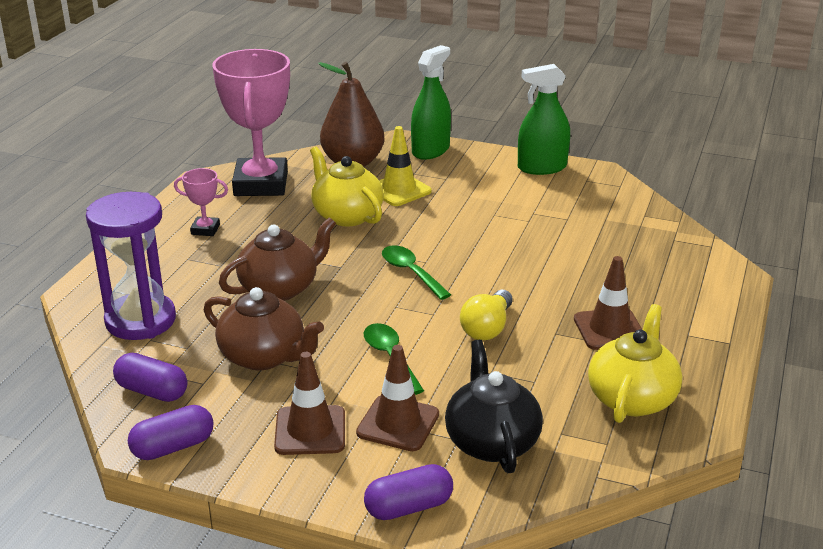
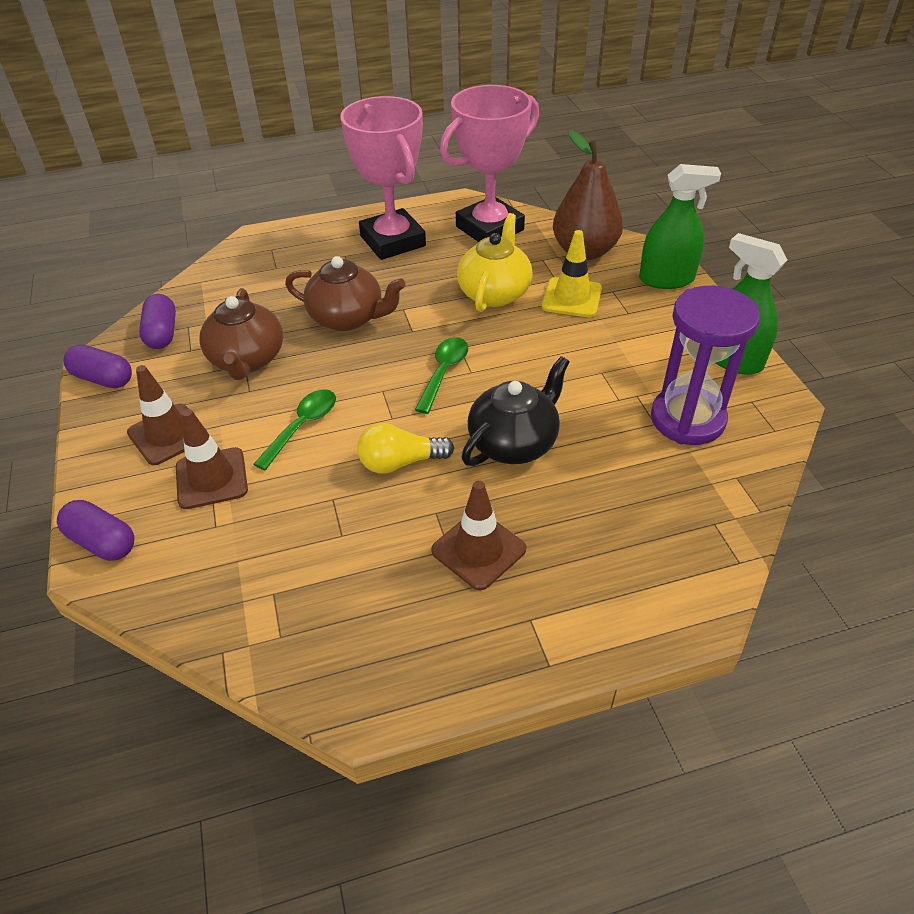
camera: 55 degrees right, 15 degrees up
(140, 320) = (244, 281): purple hourglass -> purple hourglass (687, 419)
(205, 229) = (393, 241): pink trophy -> pink trophy, size x2.29
(491, 442) = (225, 550): black teapot -> black teapot (514, 443)
(632, 398) = (370, 623): yellow teapot -> none

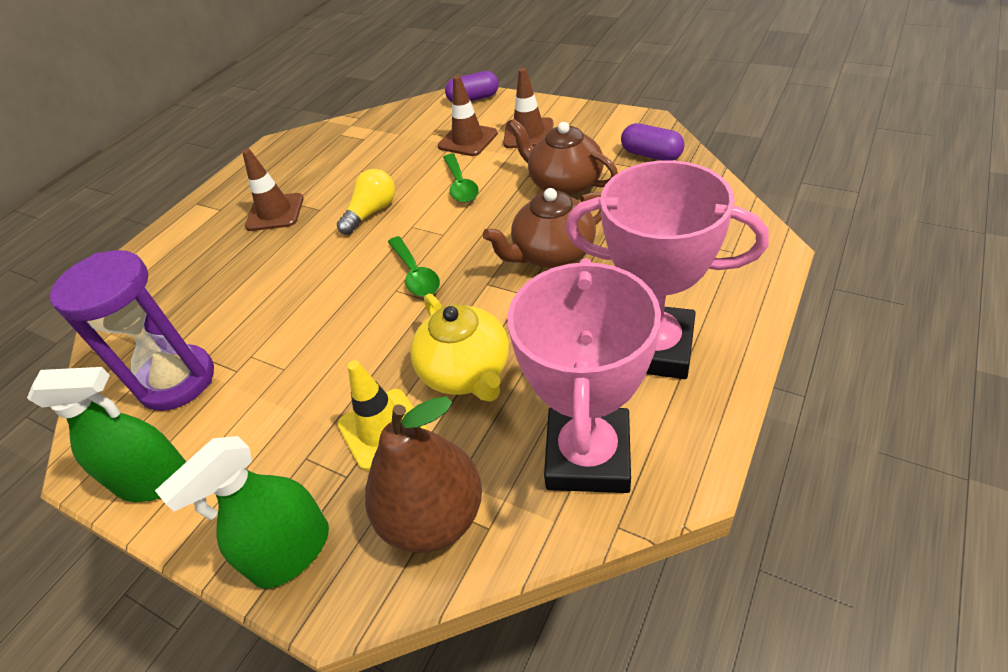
camera: 140 degrees right, 0 degrees up
(103, 379) = (623, 121): purple capsule -> none
(514, 443) = (308, 270): black teapot -> none

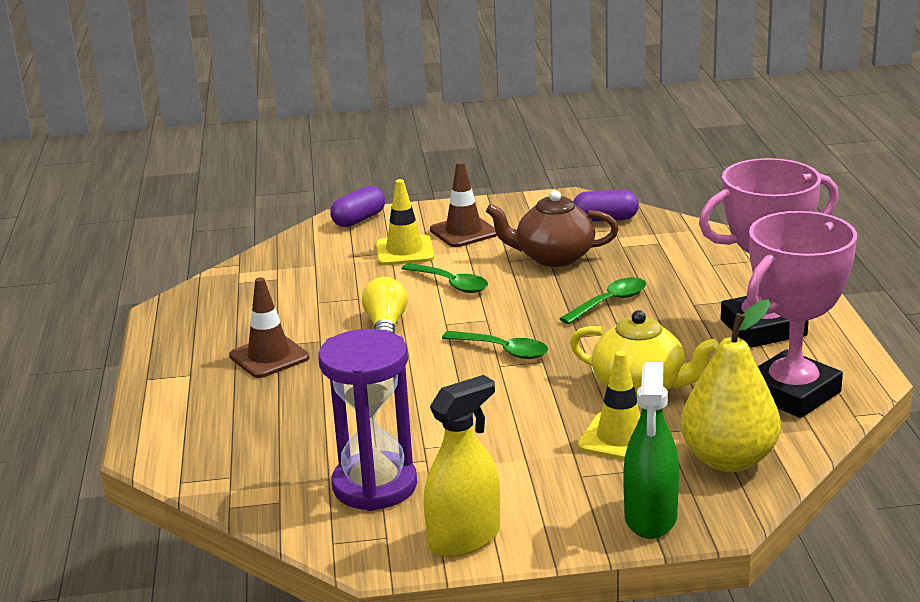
camera: 40 degrees left, 20 degrees down
(154, 480) = (464, 538): green spray bottle -> yellow spray bottle
(433, 516) = (728, 460): brown pear -> yellow pear
(468, 140) = (404, 251): brown traffic cone -> yellow traffic cone
(552, 254) = (609, 302): brown teapot -> green spoon
(588, 456) = (792, 393): pink trophy -> pink trophy turned 75 degrees clockwise

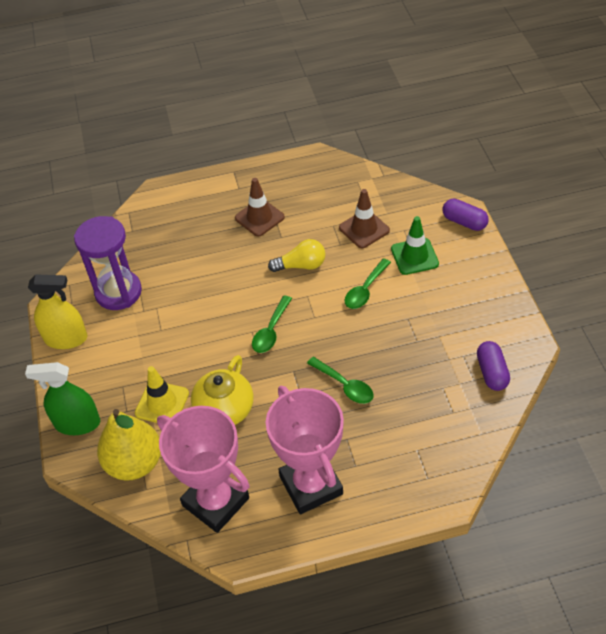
camera: 85 degrees right, 25 degrees up
(404, 251) = (414, 256): yellow traffic cone -> green traffic cone
(464, 232) = (452, 285): brown traffic cone -> brown traffic cone (364, 229)
(464, 538) = (66, 338): yellow spray bottle -> yellow spray bottle turned 45 degrees counterclockwise
(553, 257) = (416, 345): brown teapot -> none

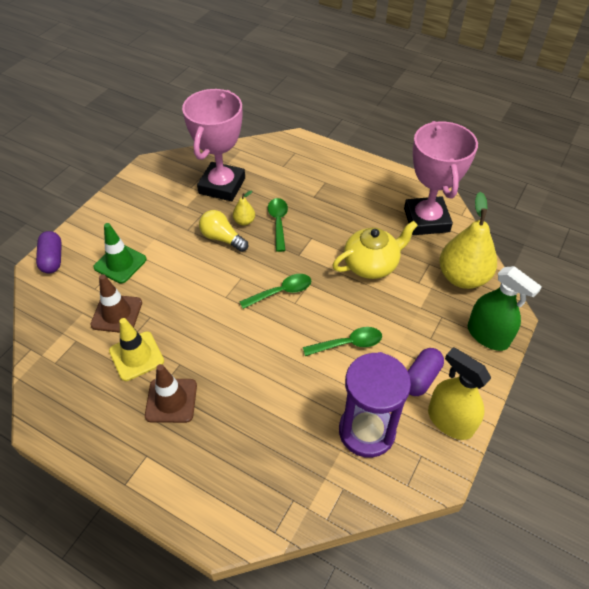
camera: 140 degrees left, 0 degrees up
(162, 403) = (410, 302): yellow traffic cone -> yellow traffic cone (136, 356)
(301, 265) = (198, 324): yellow light bulb -> yellow light bulb (222, 238)
(311, 485) = (361, 190): pink trophy -> pink trophy (222, 186)
(365, 290) = (184, 268): green spoon -> green spoon (348, 344)
(373, 362) = (244, 221): none -> yellow pear
(491, 372) = (191, 168): purple capsule -> purple capsule (421, 378)

